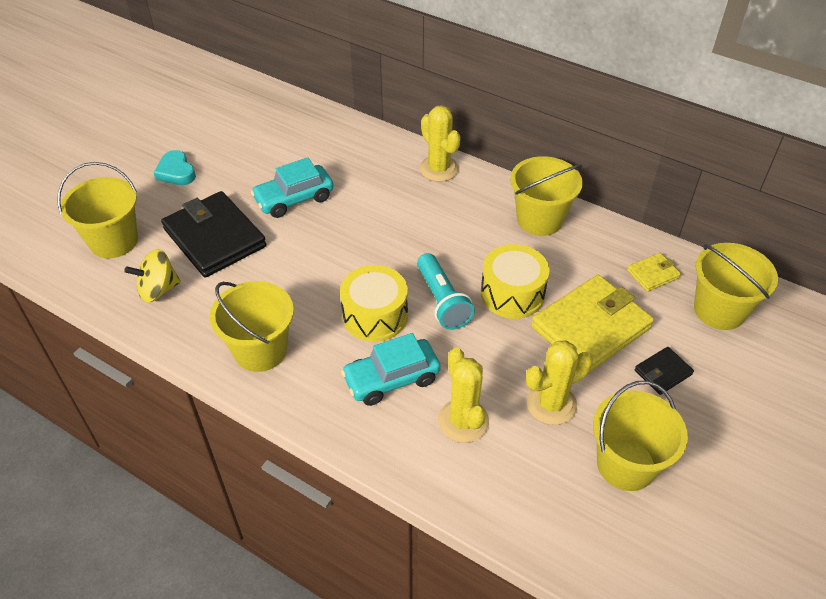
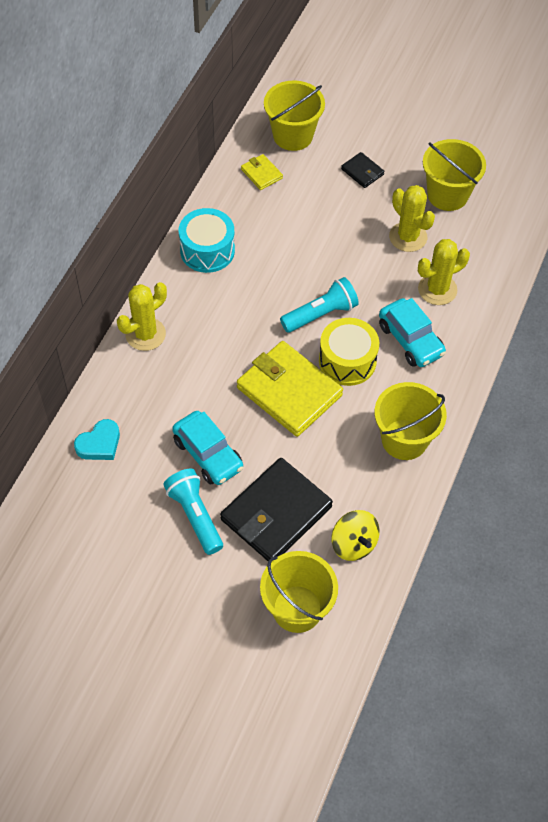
camera: 100 degrees left, 10 degrees up
(176, 172) = (180, 581): turquoise heart -> turquoise heart (99, 444)
(234, 185) = (195, 516): none -> turquoise flashlight
(512, 293) = (302, 266): yellow drum -> none
(539, 219) = (207, 250): yellow bucket -> turquoise drum
(591, 327) = (328, 214): yellow wallet -> yellow wallet (289, 391)

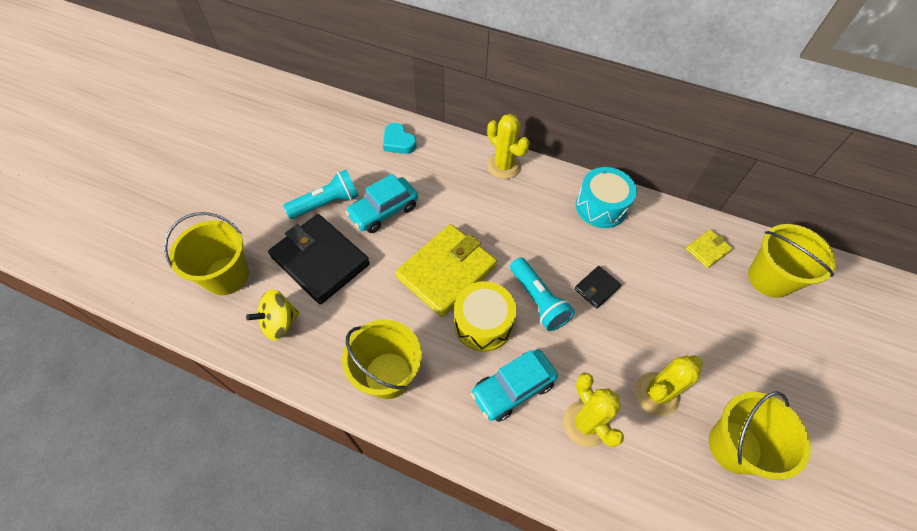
camera: 90 degrees right, 0 degrees up
(362, 172) = (740, 347): black wallet -> black wallet (596, 288)

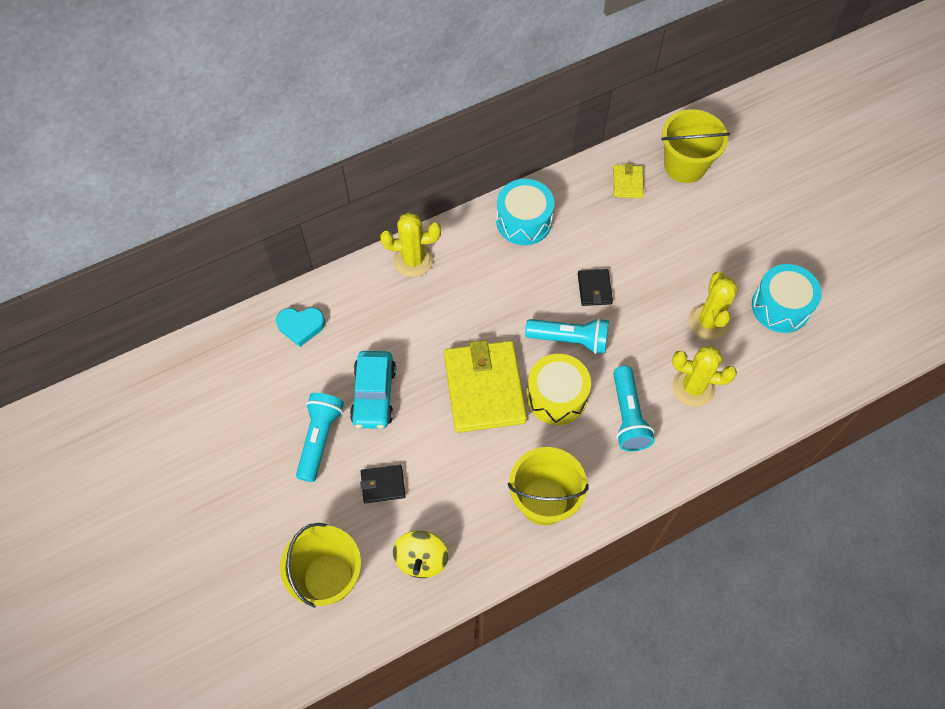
camera: 50 degrees left, 5 degrees up
(320, 260) = (383, 484): black wallet -> black wallet, size x0.46
(513, 388) = (628, 416): turquoise car -> turquoise flashlight
(734, 446) = (780, 307): yellow bucket -> turquoise drum

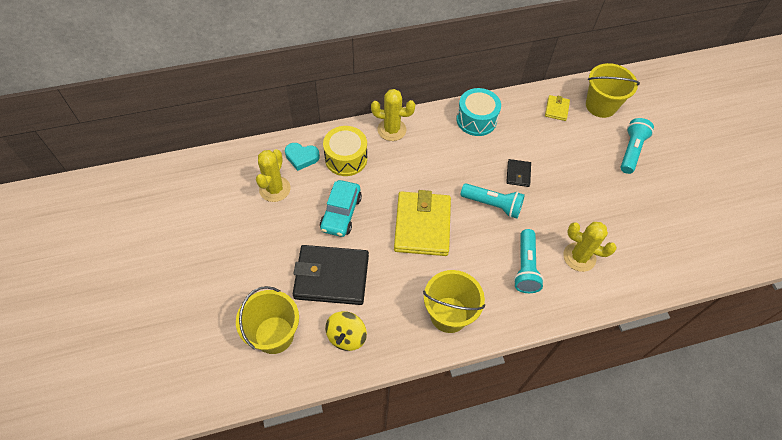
camera: 10 degrees right, 5 degrees down
(319, 439) = (294, 235): turquoise flashlight -> turquoise flashlight (631, 151)
(383, 484) = (331, 277): black wallet -> black wallet, size x2.19
(556, 396) = (474, 242): yellow drum -> yellow drum (346, 158)
(708, 322) = (599, 213): yellow cactus -> yellow cactus (275, 189)
(780, 307) = (656, 214): turquoise drum -> none

